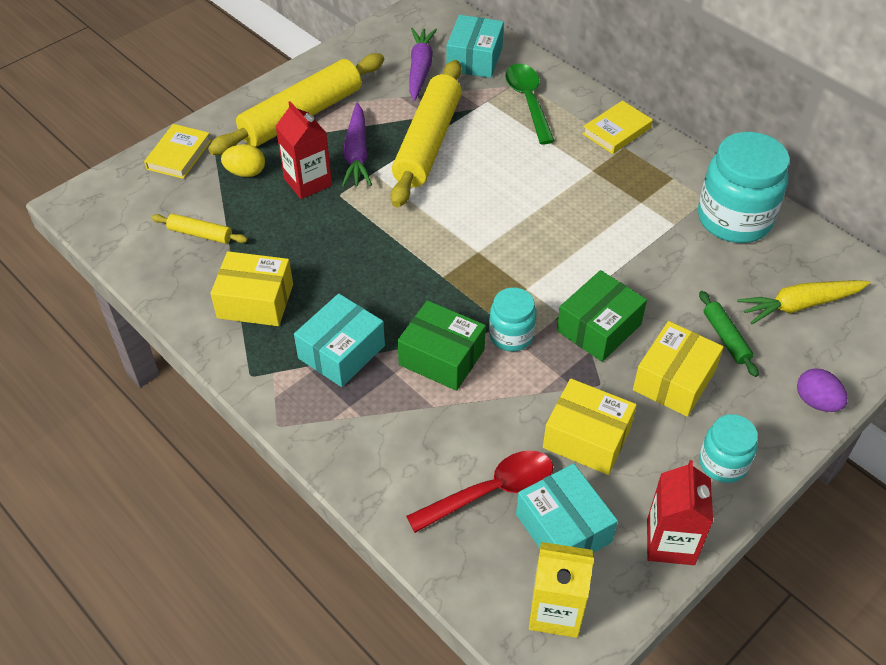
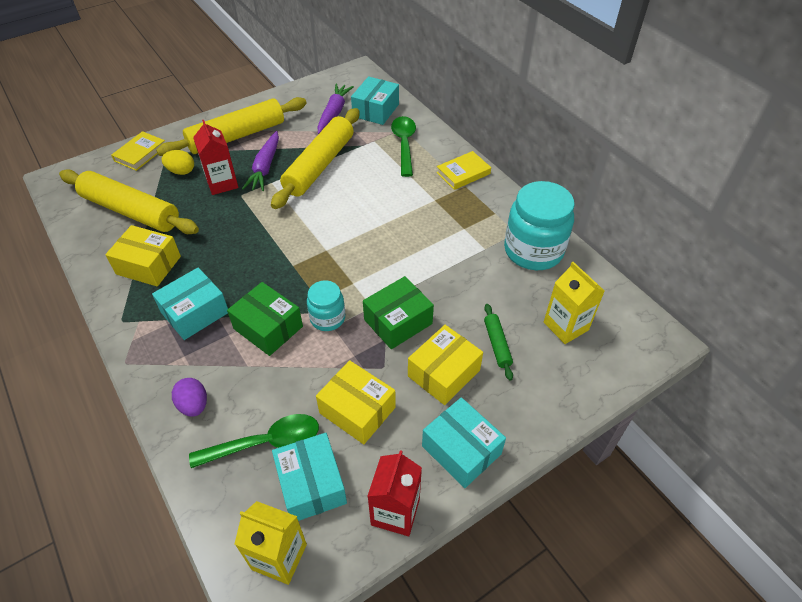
camera: 10 degrees right, 0 degrees up
(200, 234) = (130, 211): yellow rolling pin -> yellow rolling pin, size x2.27
(491, 491) = (265, 443): red spoon -> green spoon
(723, 463) = (461, 450): turquoise jar -> turquoise box
(799, 305) = (566, 326): yellow carrot -> yellow carton
(816, 402) = (556, 409): purple egg -> purple egg (194, 405)

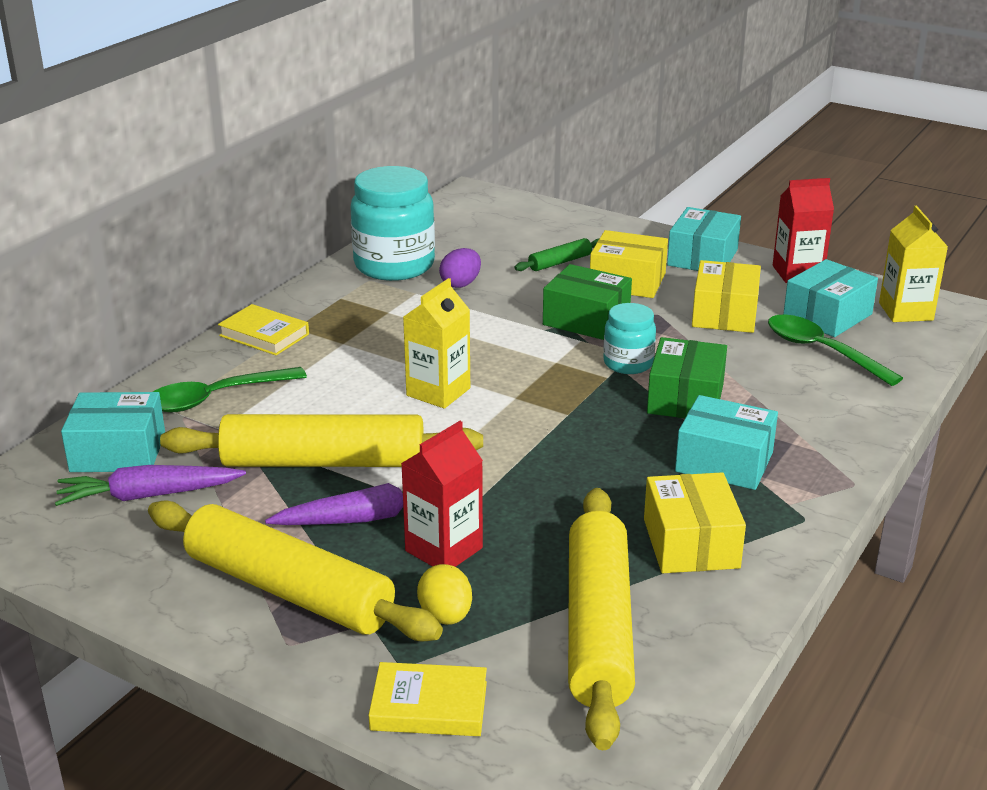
camera: 115 degrees left, 20 degrees down
(194, 405) = (840, 409): purple egg -> purple egg (461, 284)
(566, 326) = (499, 234): yellow carton -> yellow carton (438, 392)

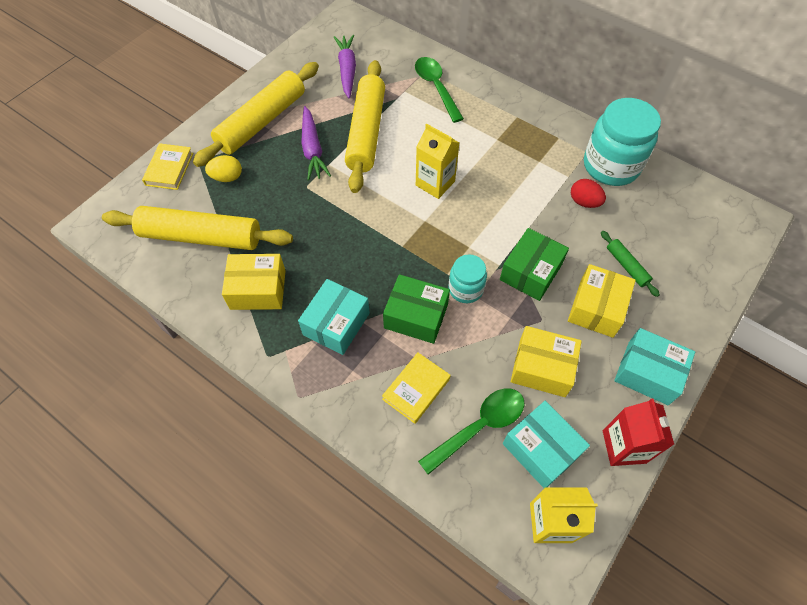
camera: 95 degrees right, 30 degrees up
(118, 452) = (387, 56): turquoise box -> none
(264, 335) = (508, 104): yellow book -> yellow book (416, 389)
(444, 549) = (279, 179): red carton -> none
(461, 284) = (584, 202): purple egg -> red egg

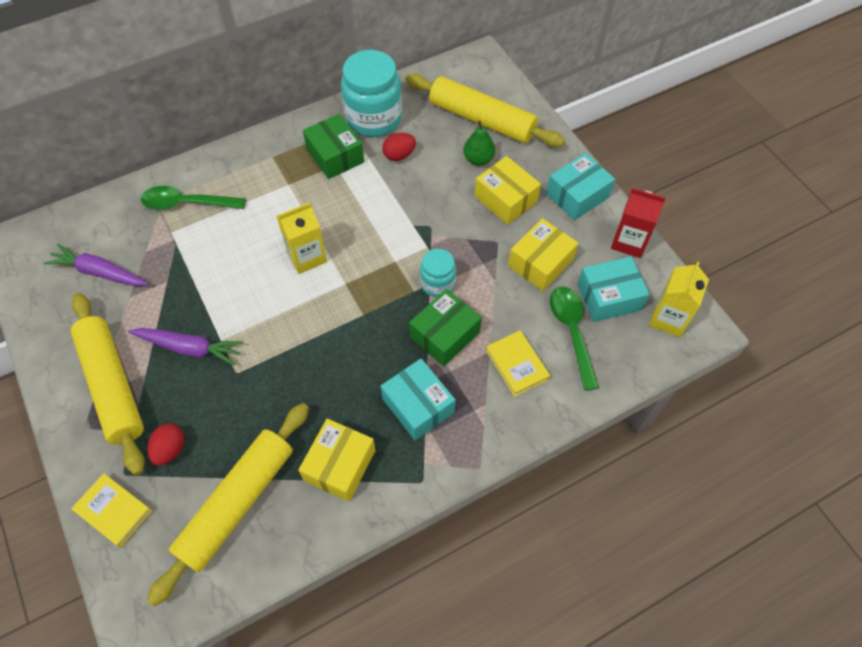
camera: 65 degrees left, 0 degrees up
(227, 177) = (170, 449): yellow egg -> red egg
(366, 132) = (202, 289): yellow rolling pin -> yellow rolling pin (482, 119)
(531, 272) = (447, 227): green box -> green box (335, 155)
(627, 266) = (478, 159): green rolling pin -> green pear

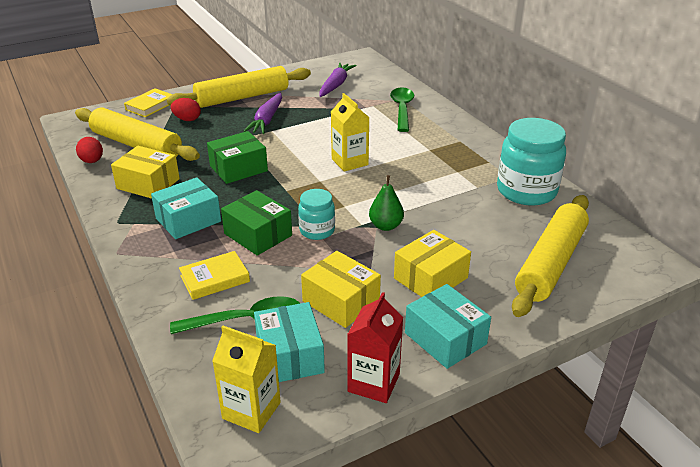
camera: 90 degrees right, 25 degrees down
(335, 155) = (469, 171): green box -> green box (238, 168)
(399, 155) = (479, 207): red egg -> red egg (92, 161)
(478, 159) = (486, 259): green pear -> green pear (386, 226)

